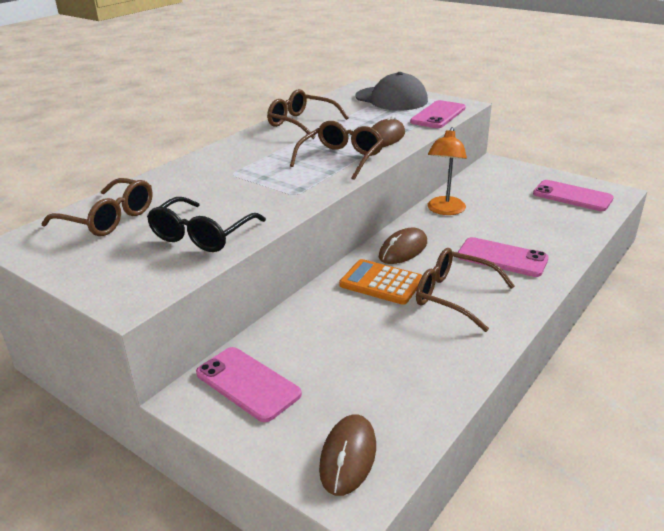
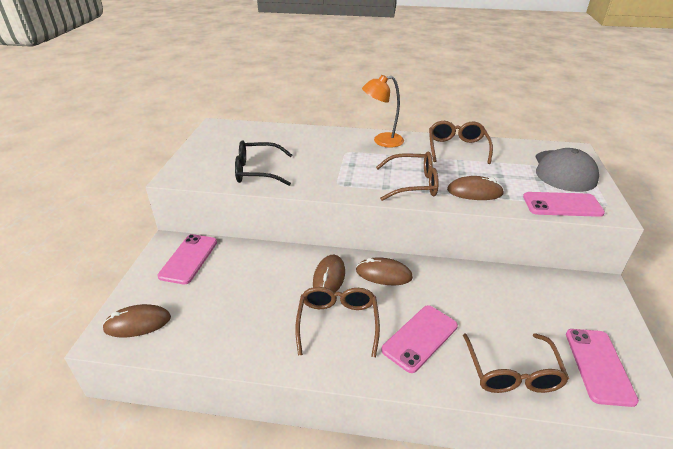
camera: 60 degrees right, 5 degrees up
(108, 218) = (257, 137): brown glasses -> brown glasses (512, 372)
(381, 283) = (329, 277): orange calculator -> brown mouse
(444, 210) = (469, 279): orange lamp -> orange lamp (382, 141)
(502, 258) = (420, 338): pink phone -> pink phone turned 45 degrees clockwise

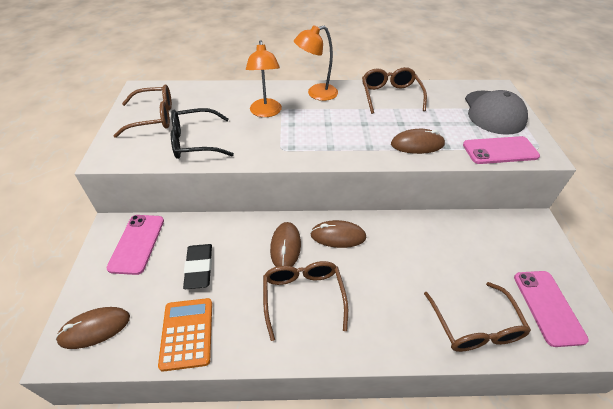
camera: 10 degrees left, 10 degrees up
(220, 338) = (187, 333): none -> orange calculator
(242, 286) = (199, 268): none -> black eraser
(329, 153) = (266, 112): none -> orange lamp
(412, 184) = (356, 141): brown glasses -> brown glasses (153, 118)
(420, 338) = (385, 302): pink phone -> none

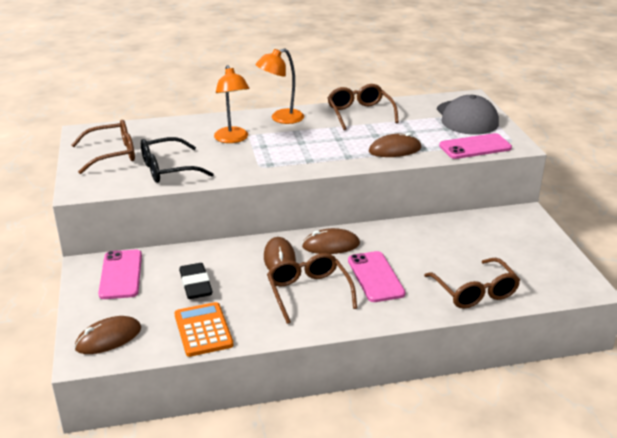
camera: 10 degrees left, 15 degrees down
(548, 307) = (539, 271): pink phone -> pink phone (375, 277)

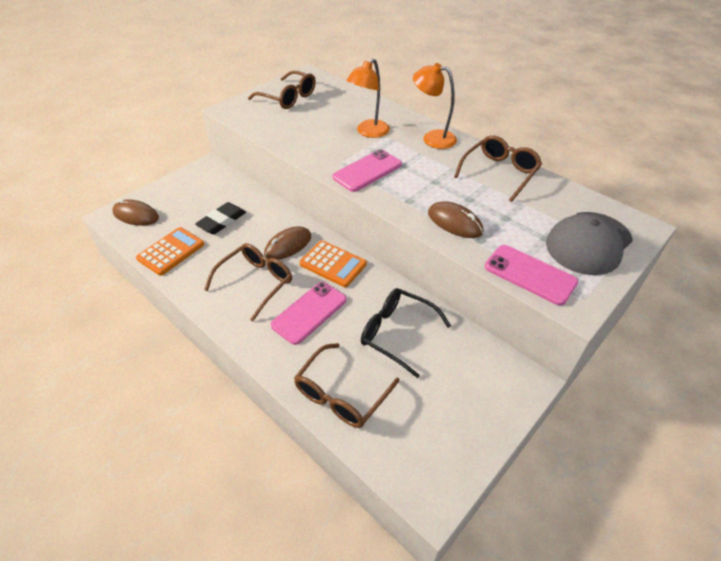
camera: 55 degrees right, 15 degrees up
(121, 274) = (208, 184): pink phone -> pink phone (367, 171)
(168, 169) = (291, 128): black glasses -> black glasses (397, 333)
(331, 245) = (333, 264): brown mouse -> orange calculator

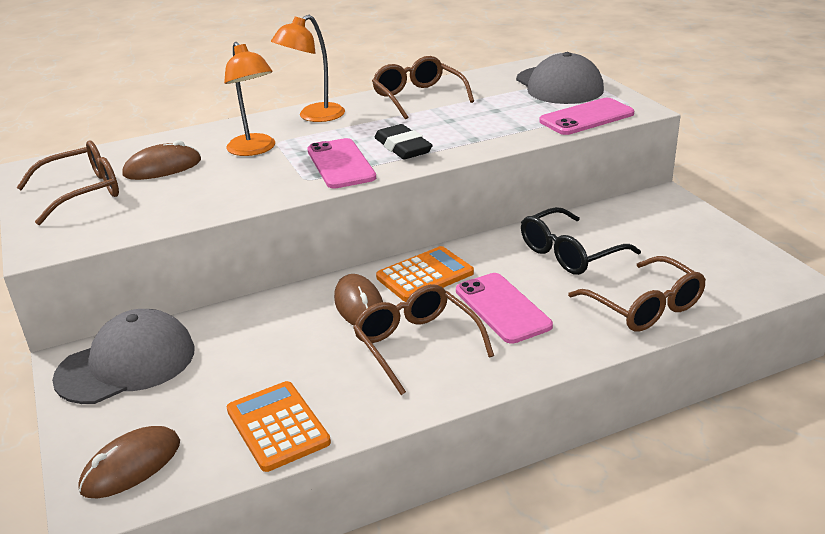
camera: 65 degrees left, 15 degrees down
(209, 183) = (126, 364): none -> grey cap
(222, 221) = (247, 361): black eraser -> black eraser (403, 147)
(455, 222) = (483, 134): brown mouse -> brown mouse (162, 168)

